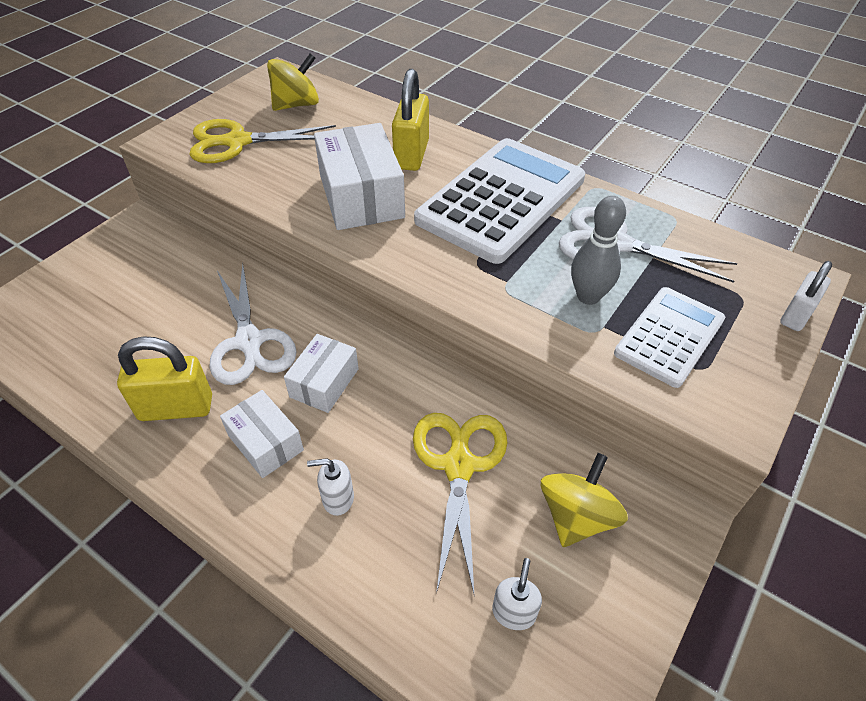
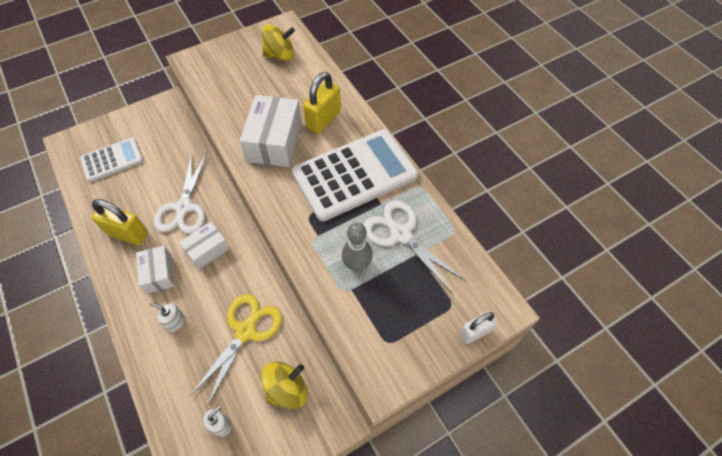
camera: 25 degrees right, 10 degrees up
(237, 142) = (230, 74): yellow scissors -> none
(669, 336) = (384, 313): white calculator -> white calculator (112, 160)

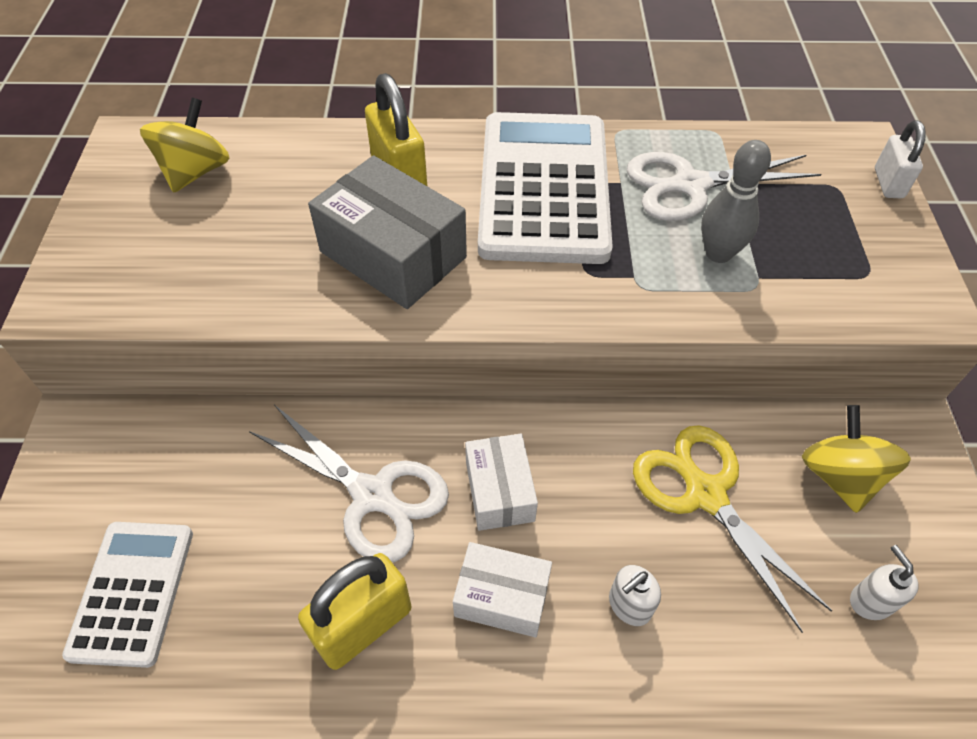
camera: 60 degrees left, 5 degrees down
(274, 141) = (393, 254): white box -> grey box

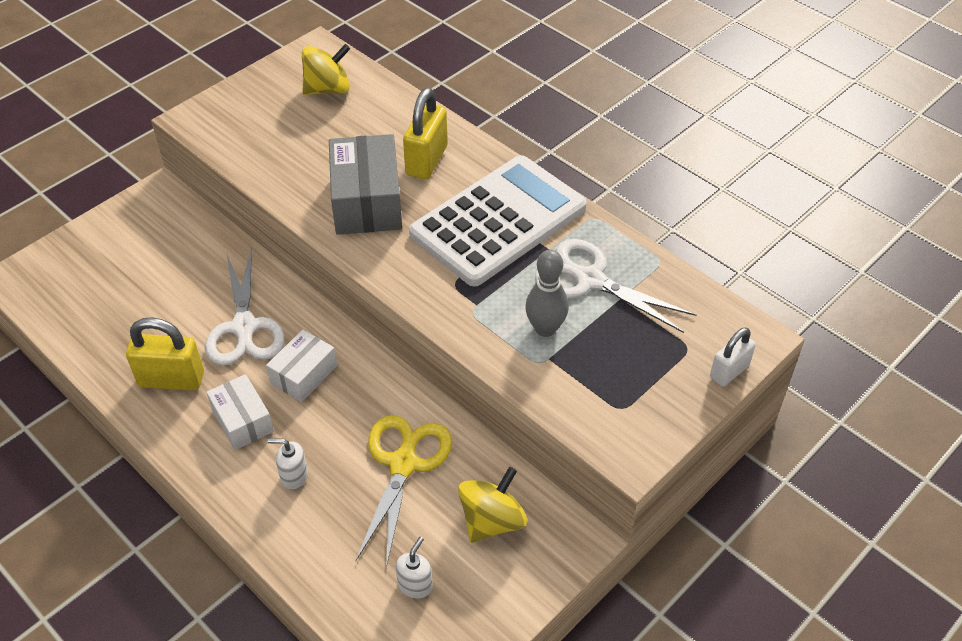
camera: 45 degrees right, 5 degrees down
(132, 592) = (102, 286): white calculator -> none

